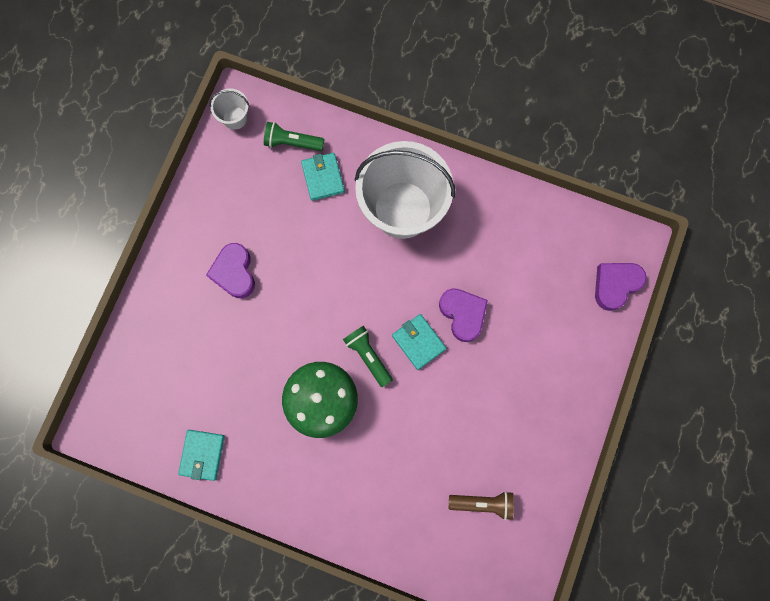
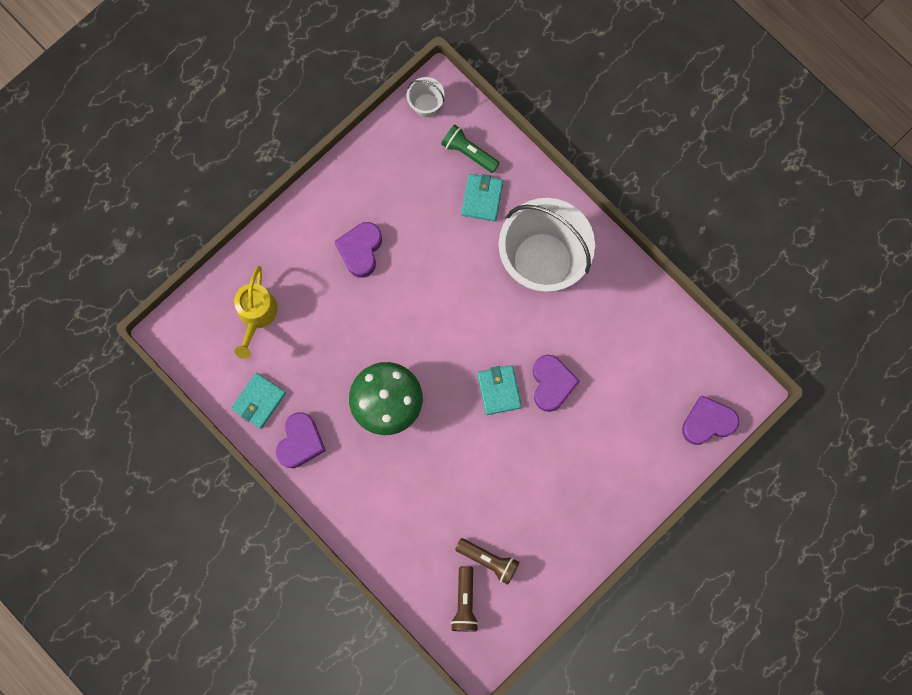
camera: 25 degrees right, 0 degrees up
(164, 376) = (256, 316): none -> yellow watering can
(258, 475) = (300, 442): none -> purple heart
(368, 356) = (447, 381): green flashlight -> none
(480, 553) = (465, 602): none -> brown flashlight

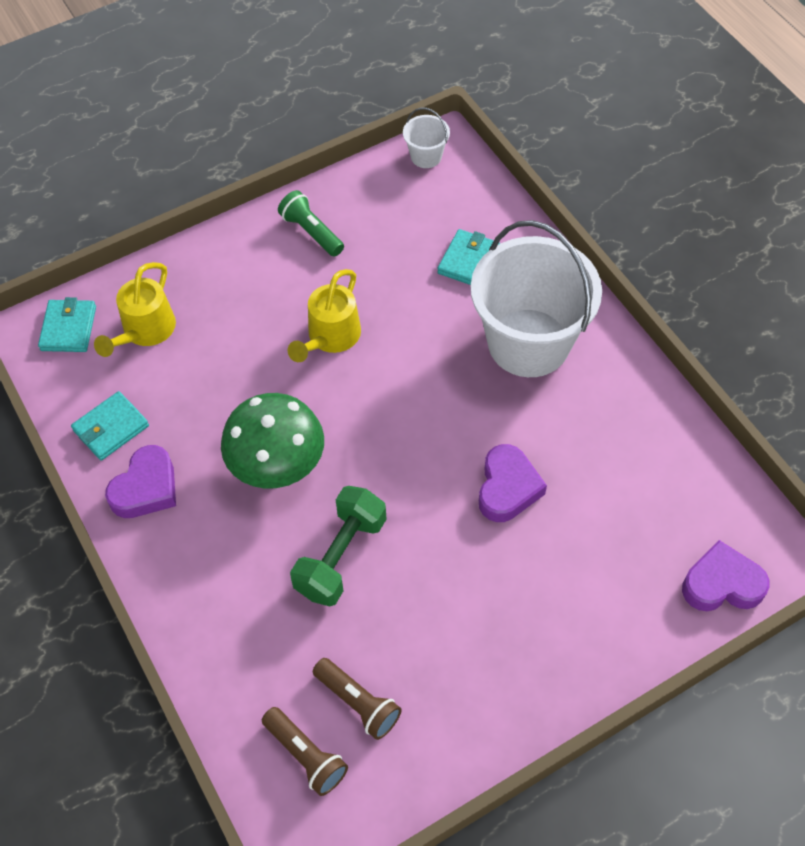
camera: 15 degrees right, 20 degrees down
(360, 250) = (299, 287): purple heart -> none
(396, 290) = (330, 338): none -> yellow watering can
(450, 461) = (340, 556): none -> green dumbbell
(465, 602) = (306, 755): brown flashlight -> brown flashlight turned 60 degrees counterclockwise
(468, 152) = (464, 211): green flashlight -> green flashlight (311, 232)
(499, 390) = (433, 481): turquoise wallet -> turquoise wallet (69, 328)

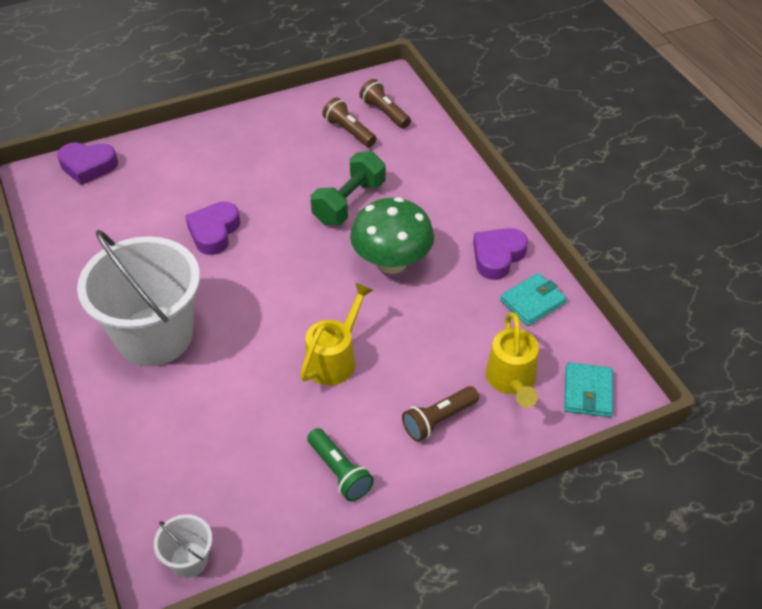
camera: 175 degrees left, 10 degrees down
(145, 332) = (512, 381): yellow watering can -> yellow watering can turned 150 degrees clockwise
(221, 286) = (438, 420): none -> brown flashlight
(468, 261) = (182, 421): turquoise wallet -> none

